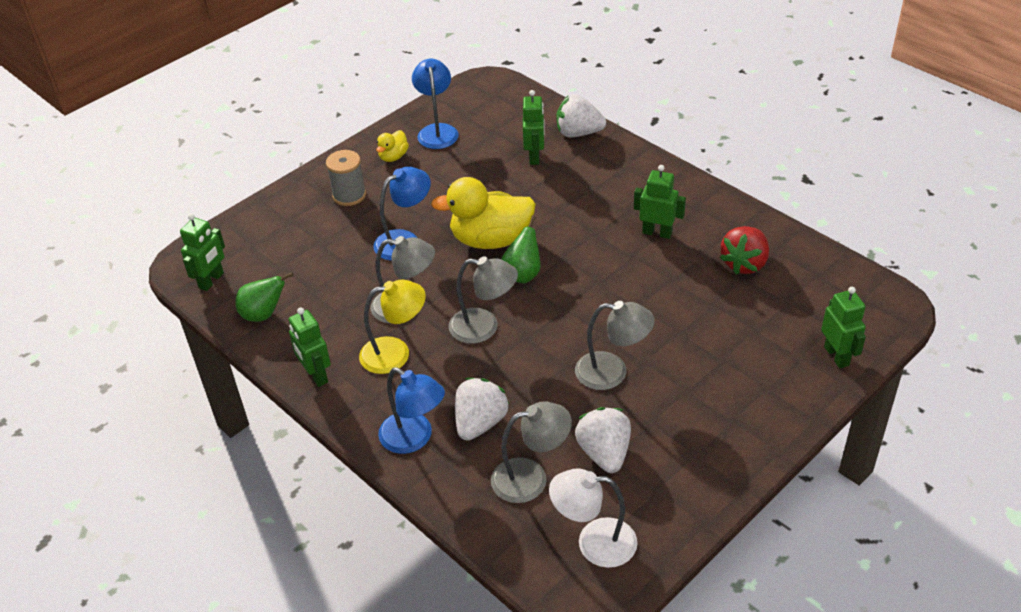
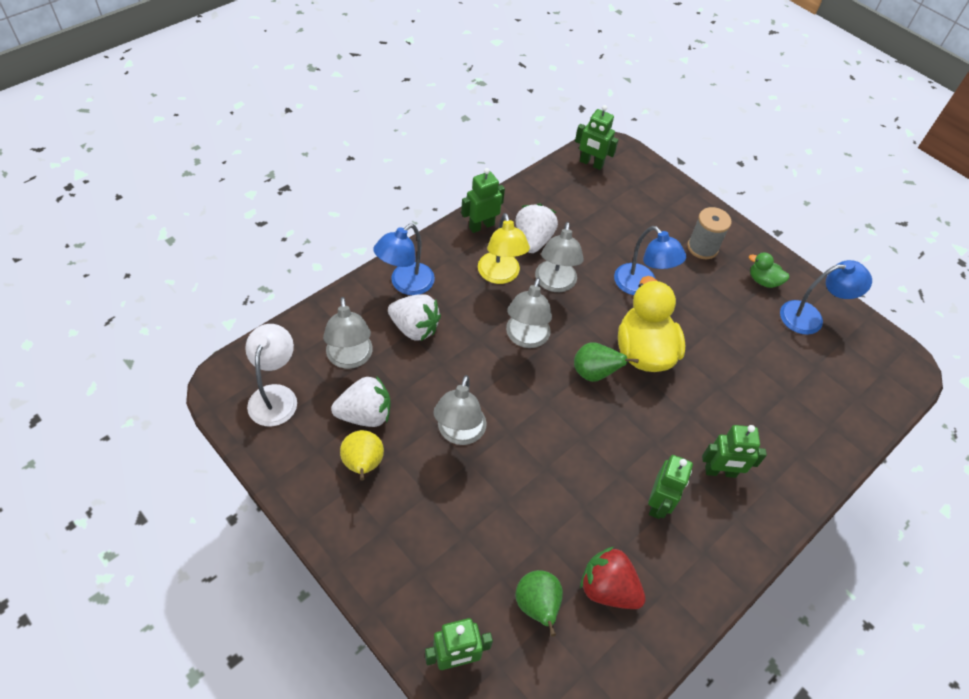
camera: 85 degrees right, 10 degrees up
(264, 314) = (551, 194): green pear -> green pear (537, 606)
(393, 157) = (763, 281): yellow duck -> green duck
(534, 156) = (778, 400): green robot -> green robot (720, 472)
(578, 133) = (827, 447): white strawberry -> white strawberry (533, 240)
(666, 446) = (363, 465): none -> yellow pear

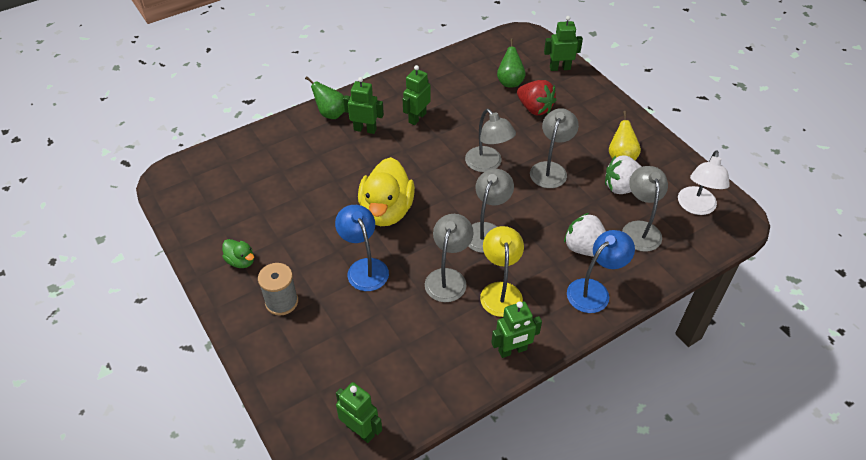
camera: 165 degrees left, 5 degrees down
(533, 240) = (459, 327): white strawberry -> none
(541, 431) = (488, 164): none -> grey lamp
(594, 373) = (435, 198): green pear -> green pear (331, 114)
(607, 588) = (465, 84): red strawberry -> red strawberry (534, 108)
(810, 317) = (220, 224): blue lamp -> none

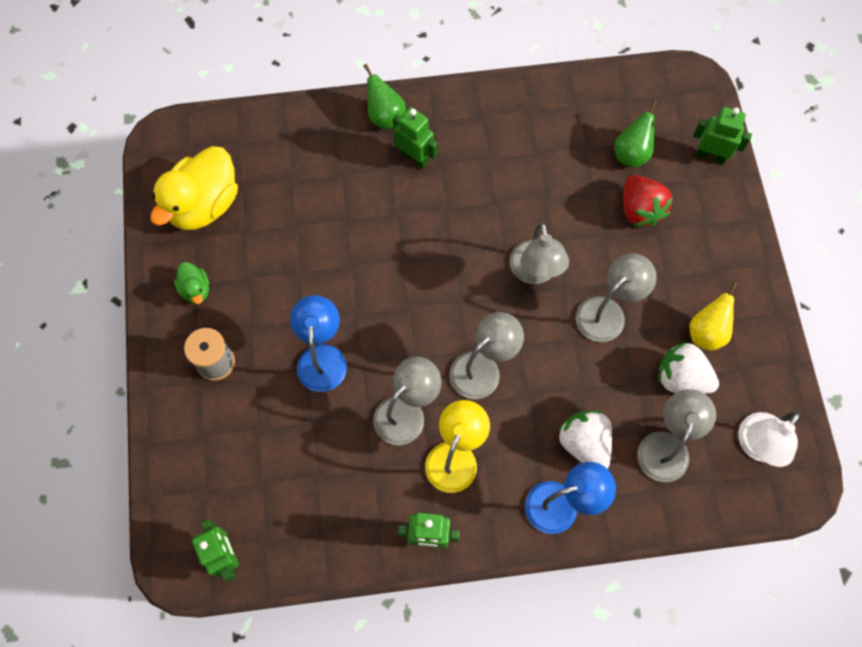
camera: 25 degrees right, 20 degrees up
(386, 211) = (383, 289): yellow duck -> yellow duck (204, 205)
(417, 118) = (485, 165): green robot -> none

